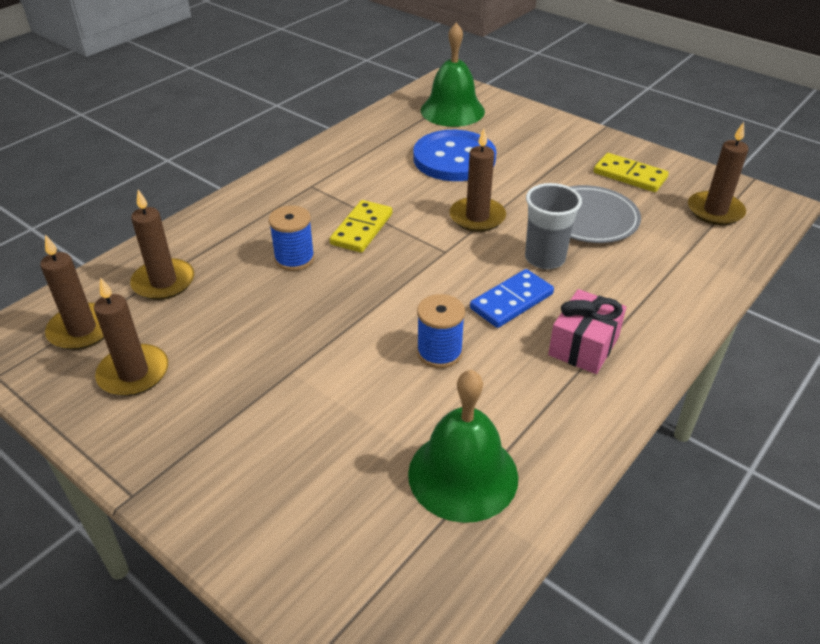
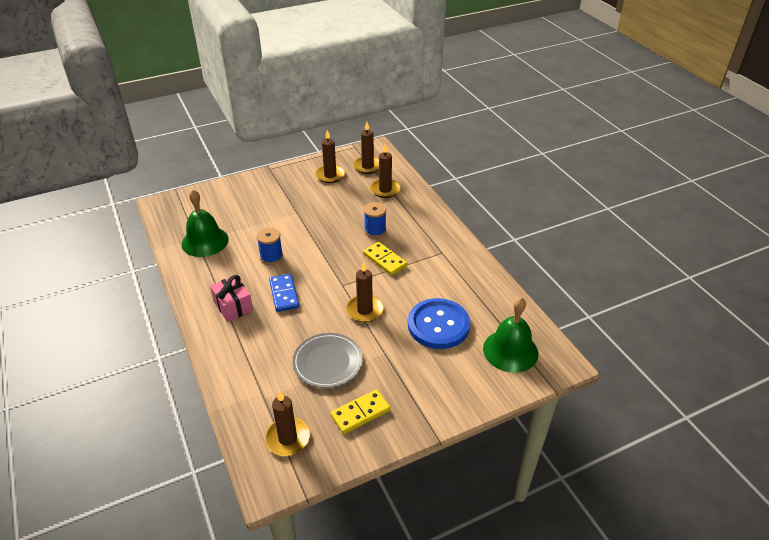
camera: 115 degrees right, 0 degrees up
(545, 258) = (306, 322): grey cup -> none

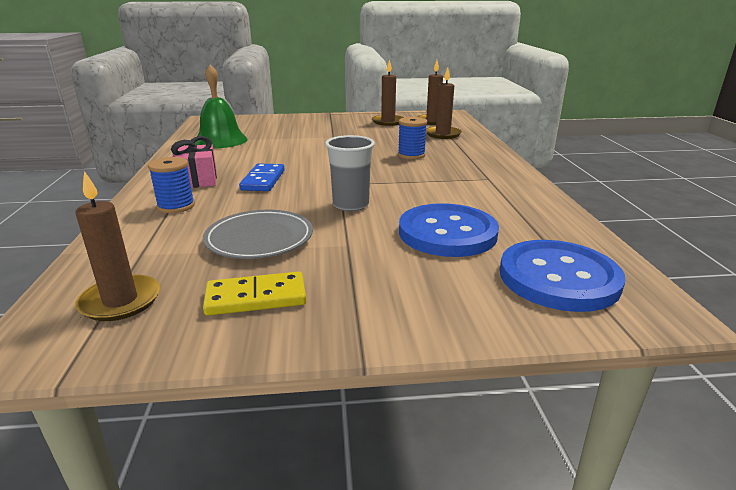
camera: 20 degrees right, 15 degrees down
(271, 257) = (277, 156): blue spool -> blue spool (176, 206)
(364, 310) = (351, 205): brown candle -> grey cup
(385, 260) = (408, 174): yellow domino -> none
(510, 350) = (558, 278): green bell -> blue button

